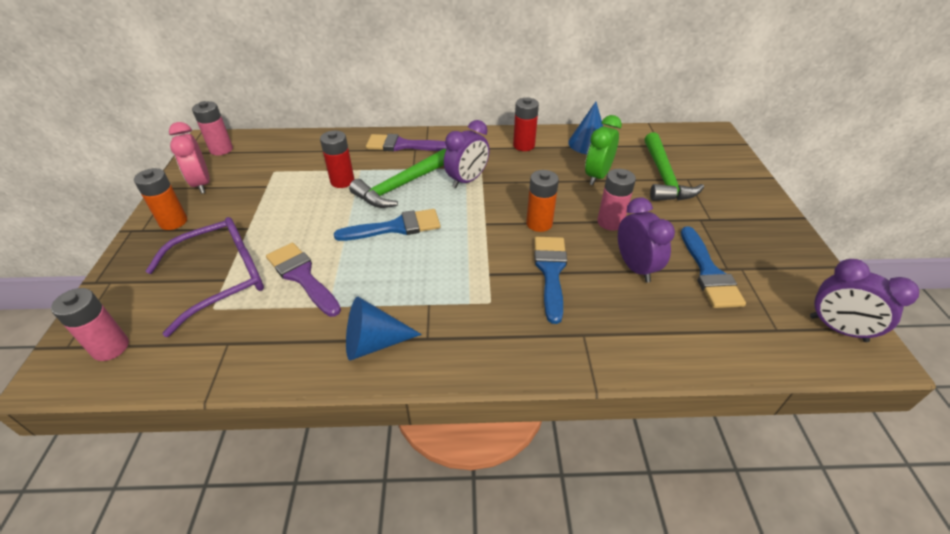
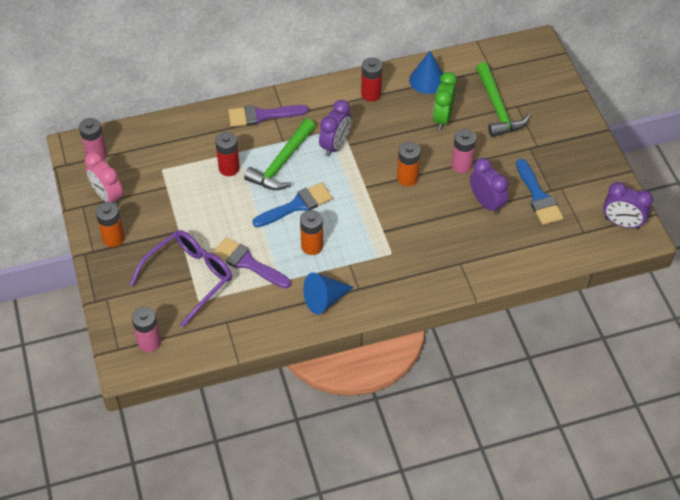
camera: 15 degrees left, 10 degrees up
(391, 273) = (312, 246): none -> orange battery
(550, 272) = (427, 220): blue brush -> none

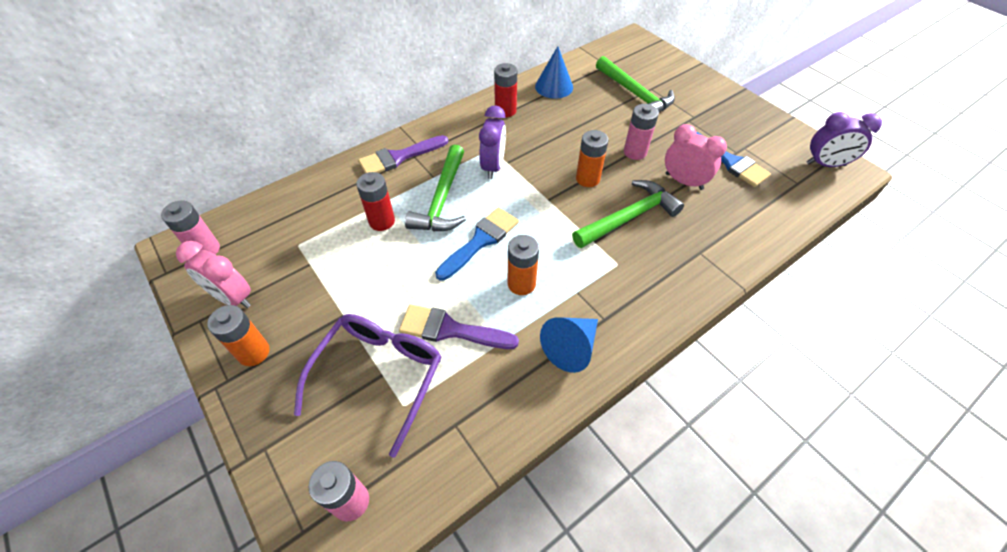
camera: 20 degrees left, 0 degrees up
(422, 220) = (629, 217): none -> green hammer
(442, 118) = (588, 115): green clock -> none
(486, 203) = (684, 181): purple clock -> pink clock

